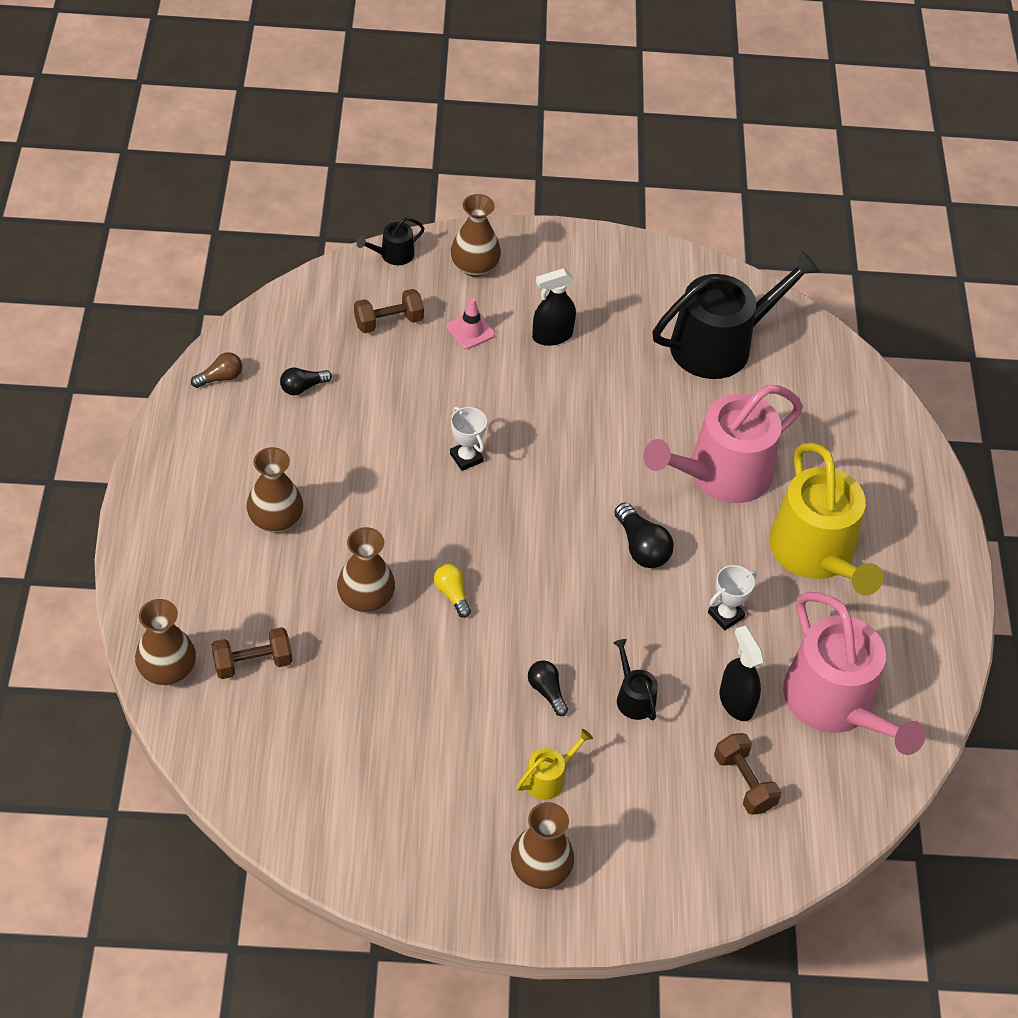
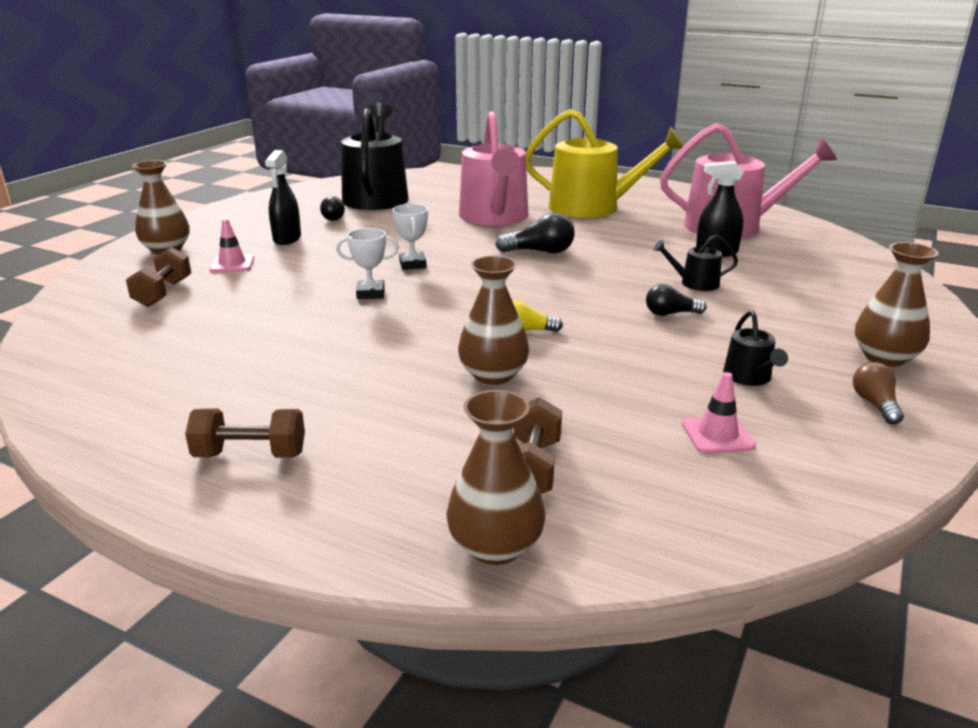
camera: 60 degrees left, 25 degrees down
(220, 378) = (78, 395): brown light bulb -> brown light bulb (875, 404)
(276, 519) = (330, 405): brown vase -> none
(303, 387) = (172, 350): black light bulb -> black light bulb (334, 217)
(346, 761) = (717, 435): none -> pink traffic cone
(393, 255) = (90, 276): black watering can -> black watering can (749, 377)
(549, 778) = (773, 332): yellow watering can -> none
(725, 615) = (629, 240): white trophy -> white trophy (412, 264)
(744, 782) = (798, 264): brown dumbbell -> brown dumbbell (250, 455)

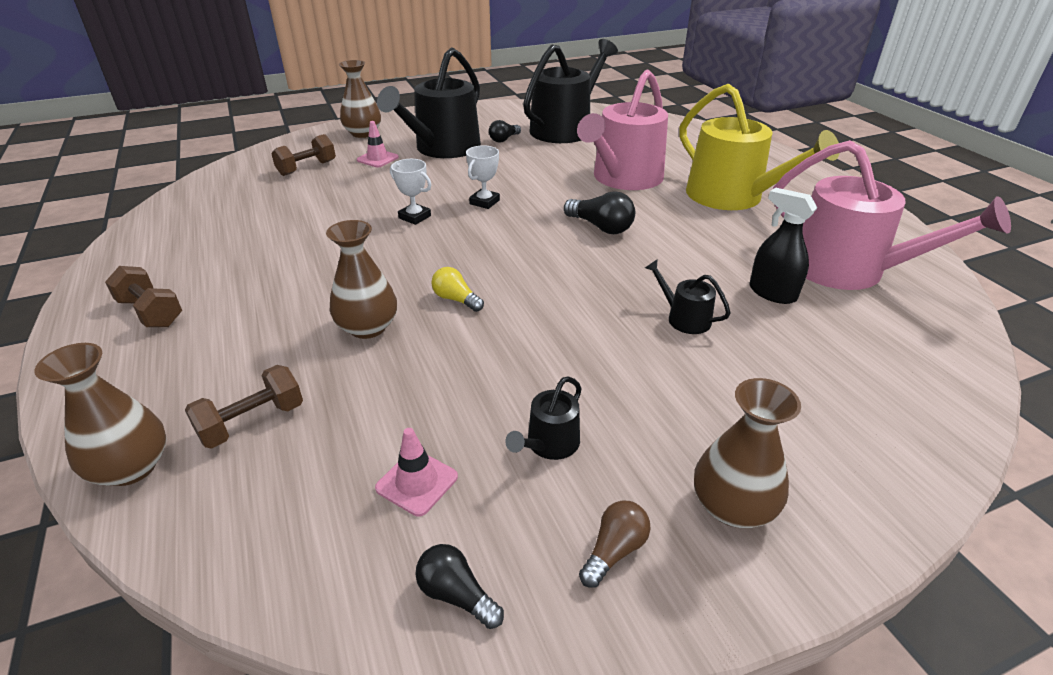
camera: 40 degrees right, 10 degrees up
(287, 239) = (443, 148): black spray bottle -> black watering can
(670, 314) = (600, 340): black light bulb -> black light bulb (456, 595)

